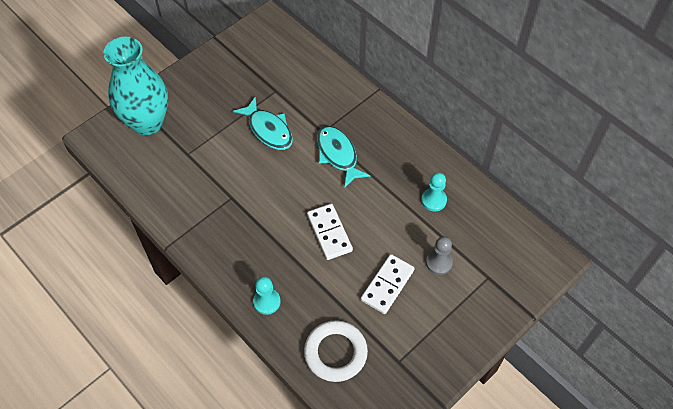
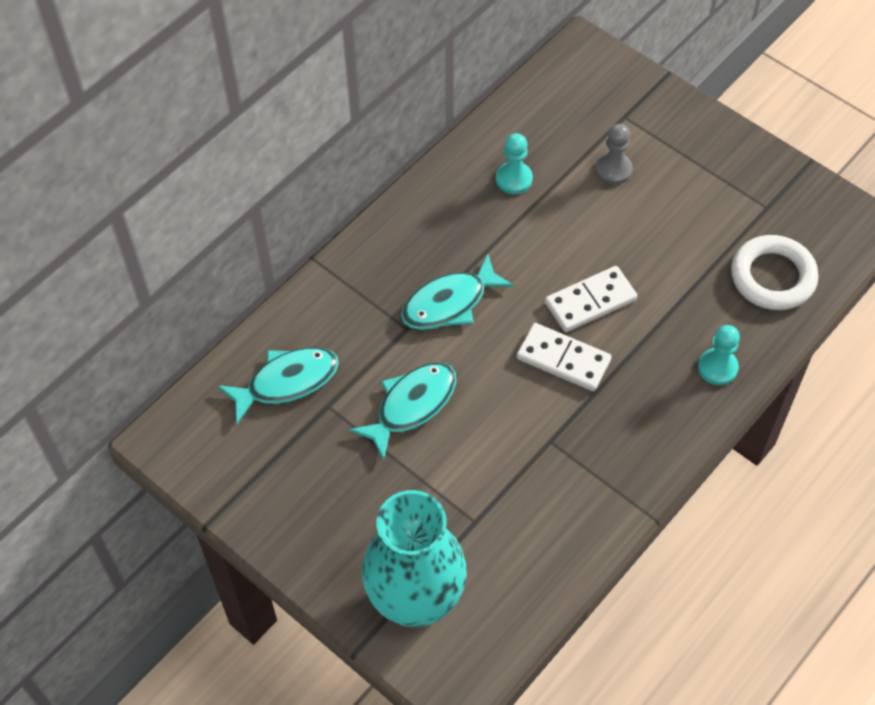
camera: 95 degrees left, 0 degrees up
(294, 73) = (287, 382): none -> turquoise fish
(387, 285) = (660, 225): white domino -> white domino (563, 359)

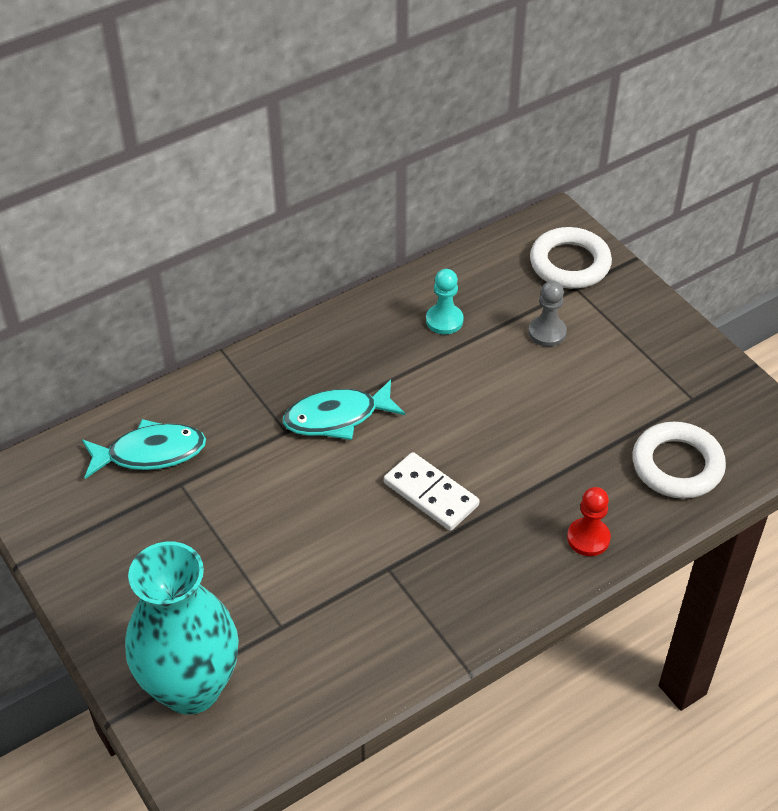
camera: 15 degrees right, 10 degrees down
(411, 405) = (262, 502): turquoise fish -> none
(590, 301) = (479, 447): white domino -> none
(610, 92) = (570, 263): none -> white ring
(717, 367) = (588, 538): turquoise pawn -> red pawn

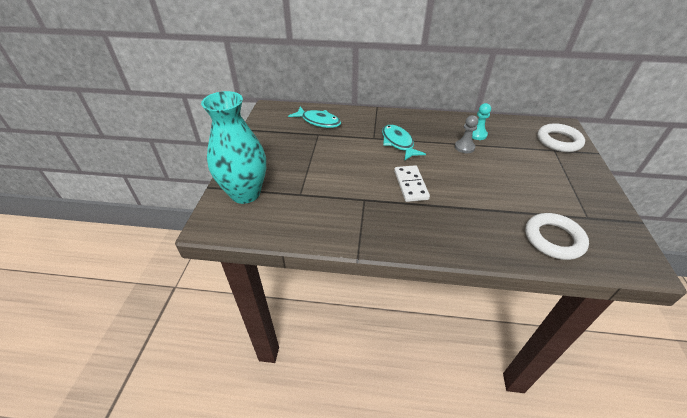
camera: 40 degrees right, 5 degrees down
(337, 417) = (398, 143): turquoise fish -> turquoise fish turned 45 degrees clockwise
(547, 332) = (524, 158): grey pawn -> grey pawn (464, 147)
(588, 538) = (472, 241): red pawn -> none

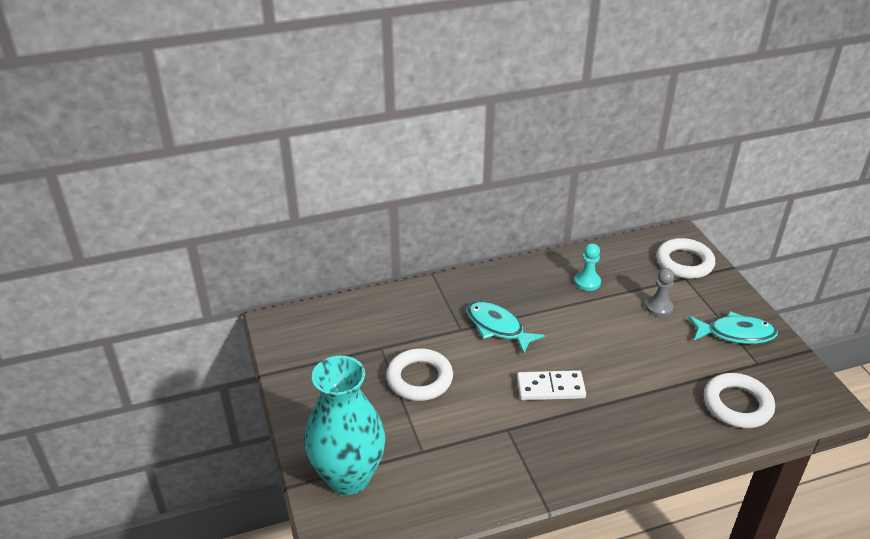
camera: 25 degrees left, 5 degrees down
(318, 121) = (367, 325): turquoise fish -> turquoise fish (736, 333)
(328, 155) = (419, 379): none -> white ring
(411, 185) = (550, 388): white domino -> white domino turned 60 degrees counterclockwise
(464, 147) = (582, 308): grey pawn -> grey pawn (659, 307)

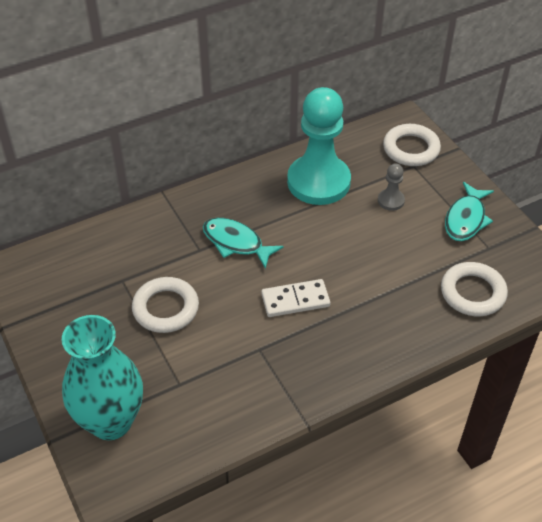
camera: 10 degrees left, 10 degrees up
(587, 282) = (318, 182): turquoise pawn -> turquoise pawn, size x2.41
(736, 333) = (466, 219): turquoise fish -> turquoise fish turned 120 degrees clockwise

